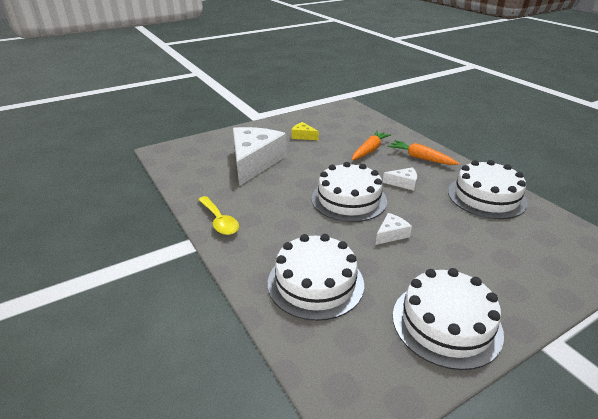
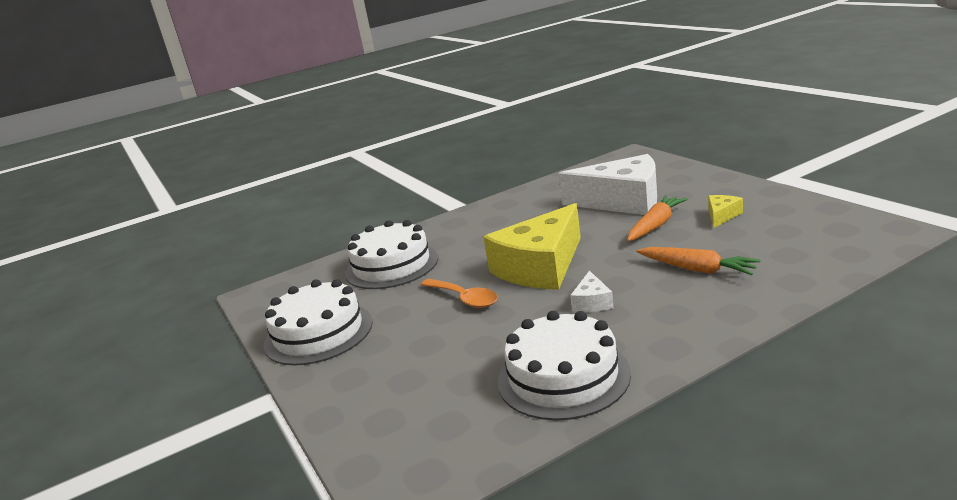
camera: 95 degrees right, 10 degrees down
(219, 221) = (492, 209): yellow spoon -> none
(349, 199) = (541, 267): white cake -> yellow cheese
(391, 234) = (464, 298): white cheese -> orange spoon
(420, 158) = (688, 315): orange carrot -> orange carrot (655, 225)

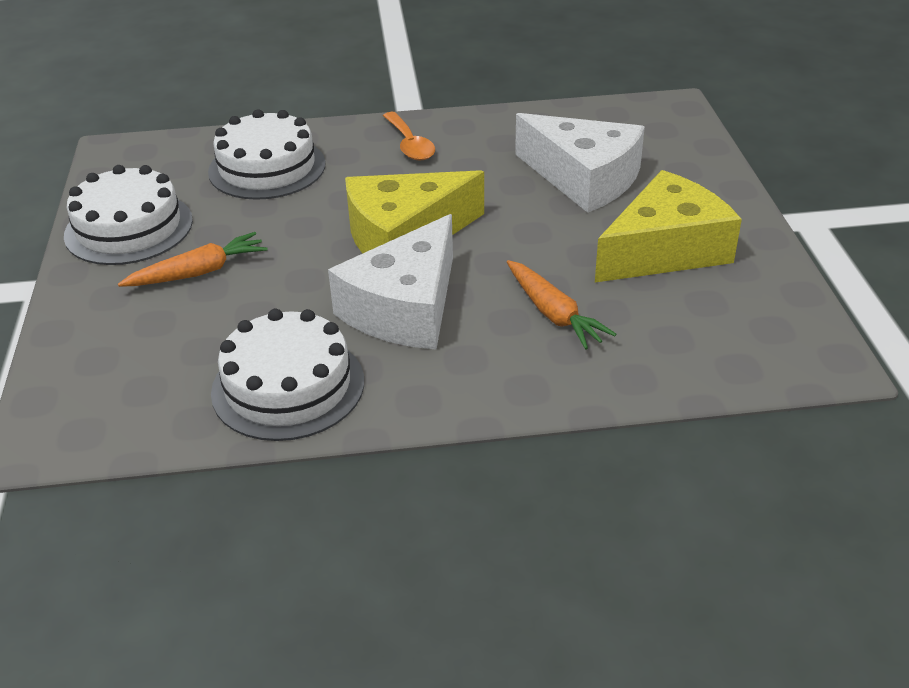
camera: 20 degrees right, 15 degrees up
(464, 298) = (293, 245): orange spoon -> orange spoon (410, 144)
(592, 302) = (405, 308): white cheese -> white cheese, size x2.38
(655, 225) = (580, 231): orange carrot -> orange carrot (198, 272)
(722, 216) = (665, 250): yellow cheese -> yellow cheese, size x2.38

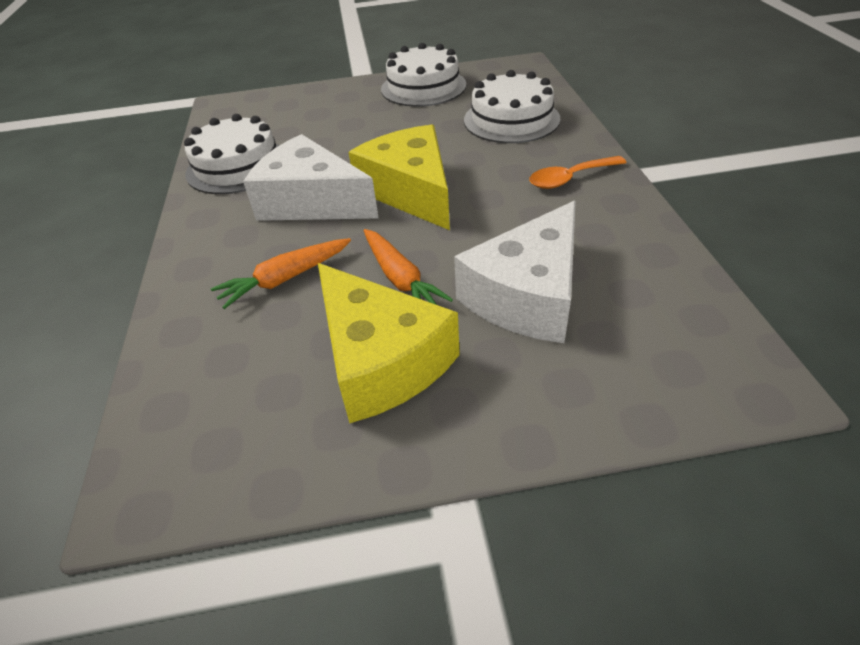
camera: 90 degrees right, 5 degrees up
(198, 272) = (369, 117): orange carrot -> orange carrot (400, 278)

